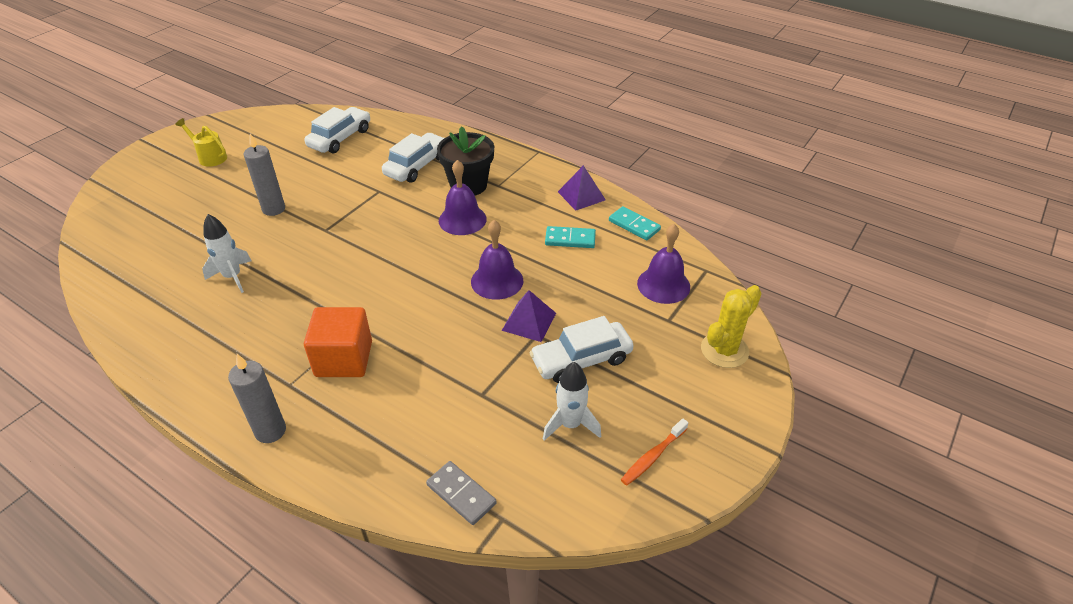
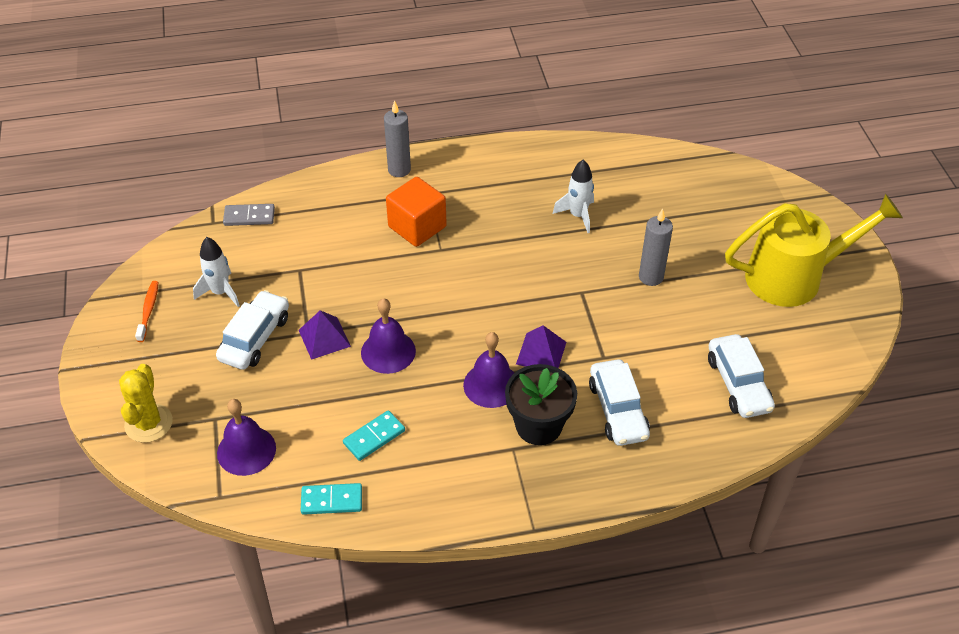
camera: 135 degrees right, 5 degrees up
(209, 157) = (795, 276): yellow watering can -> yellow watering can, size x2.27
(581, 195) = (420, 499): purple pyramid -> purple pyramid (541, 353)

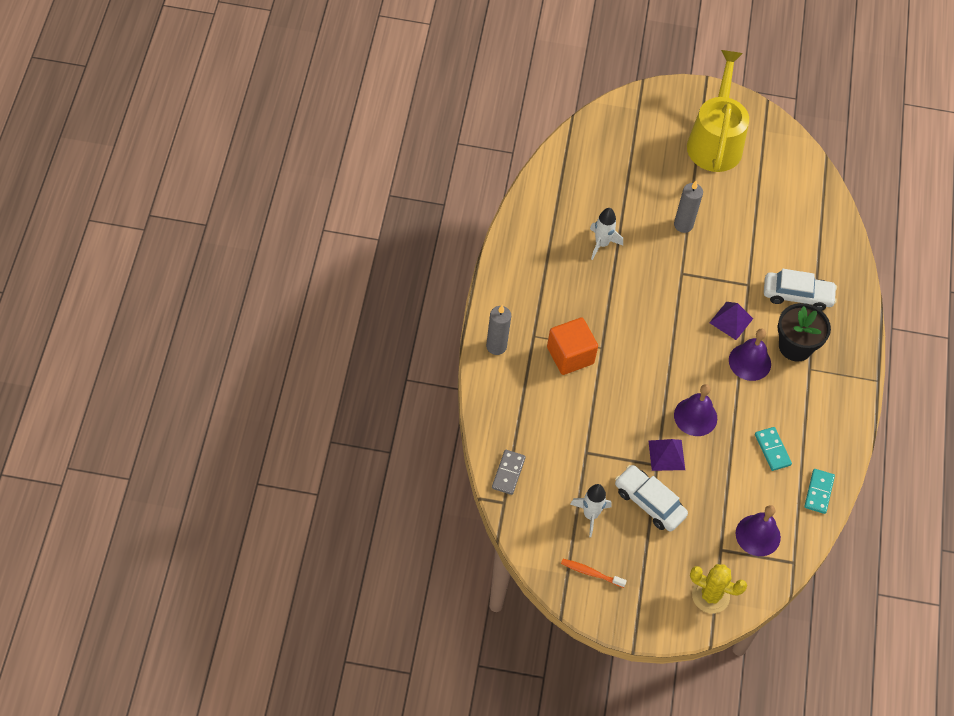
camera: 75 degrees left, 10 degrees up
(738, 384) = (798, 218): white car -> none

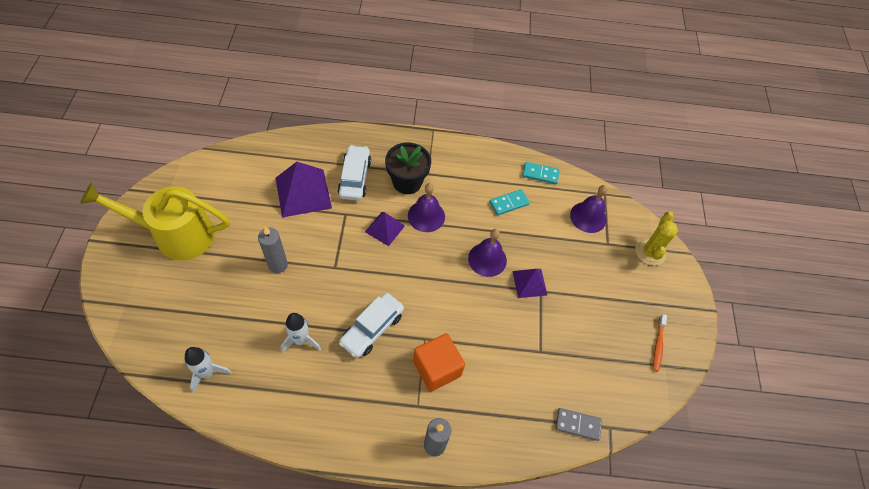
camera: 95 degrees left, 0 degrees up
(590, 515) = (603, 346): white rocket -> white rocket (208, 373)
(649, 502) = (578, 297): white car -> white car (372, 328)
(773, 246) = (303, 192): none -> purple pyramid

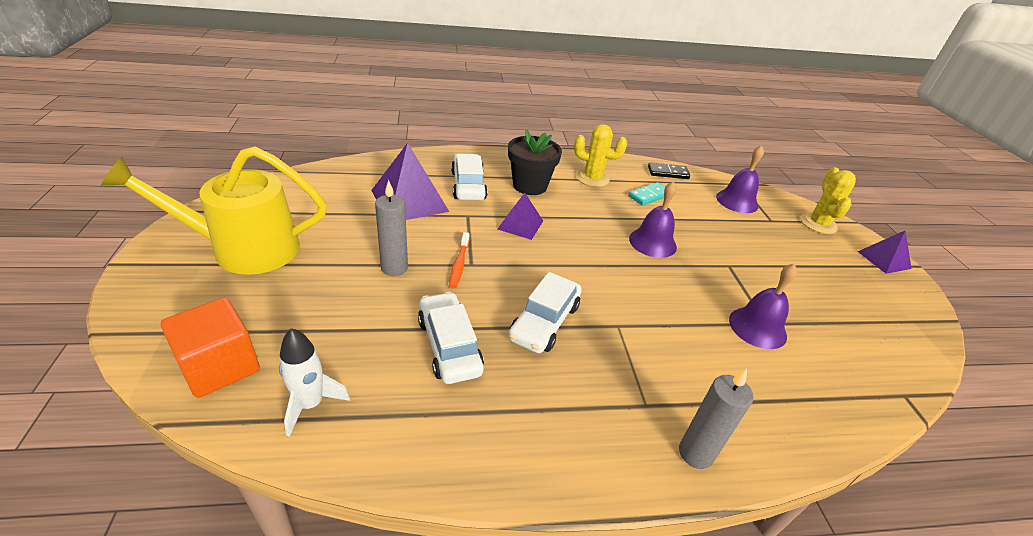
camera: 10 degrees left, 20 degrees down
(301, 340) = (449, 345): white rocket -> white car
(426, 216) = (564, 211): purple bell -> purple bell (757, 327)
(437, 368) = (650, 356): orange cube -> orange cube (220, 366)
(466, 176) = (592, 178): none -> yellow cactus
(529, 283) = (712, 259): purple pyramid -> purple pyramid (884, 260)
(540, 174) = (668, 173): turquoise domino -> black domino
(578, 425) = (865, 398): grey domino -> none
(658, 345) = (890, 302): orange toothbrush -> orange toothbrush (459, 264)

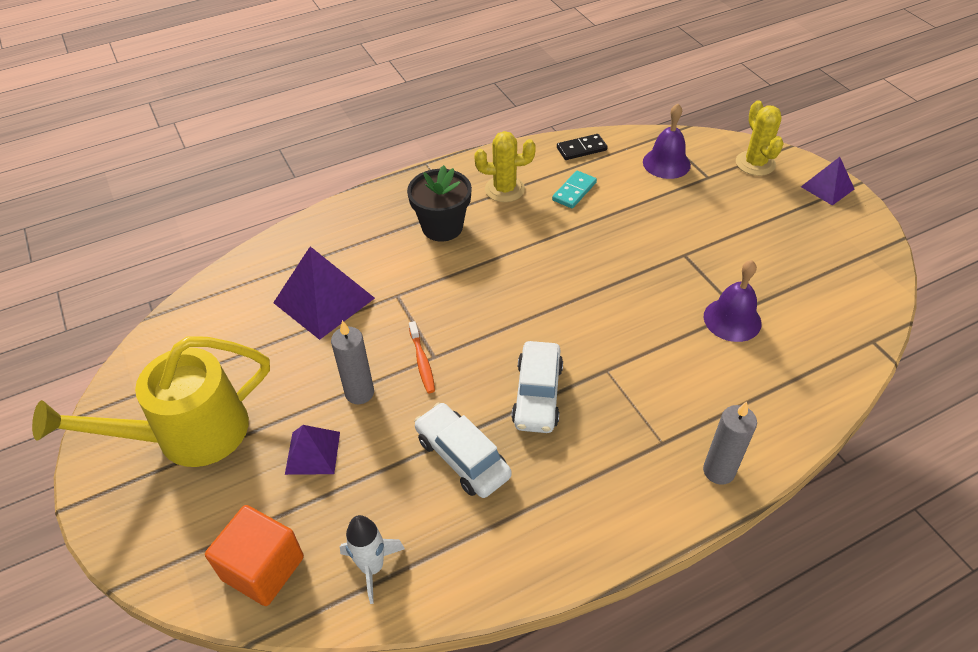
camera: 15 degrees left, 10 degrees up
(468, 185) = (375, 253): white car -> none
(520, 224) = (458, 285): purple pyramid -> purple pyramid (313, 452)
(652, 242) = (601, 255): purple bell -> none

